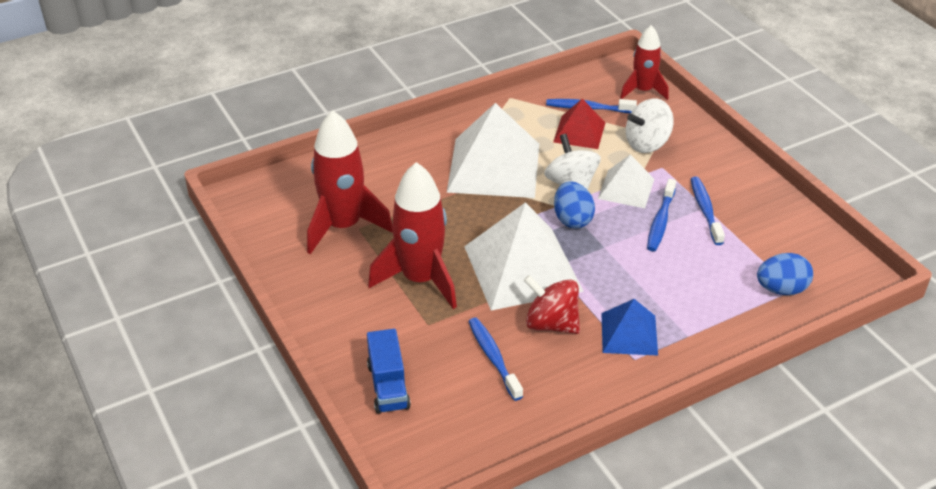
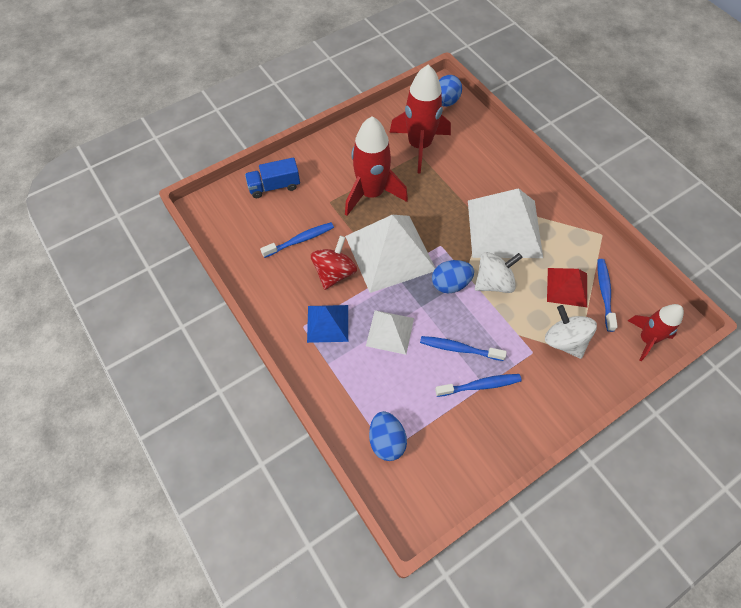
camera: 85 degrees right, 20 degrees up
(267, 193) = (446, 101): none -> blue egg
(626, 188) = (497, 323): white pyramid -> white pyramid (390, 332)

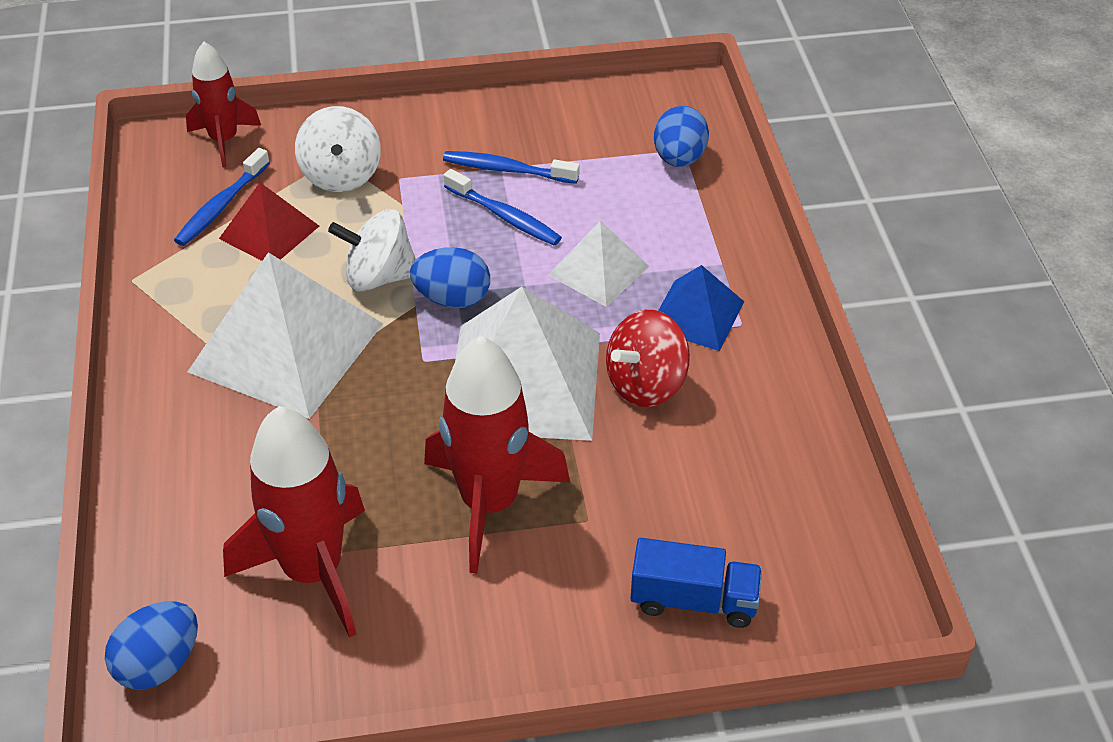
camera: 155 degrees left, 15 degrees down
(300, 240) = (684, 464): blue toothbrush -> none

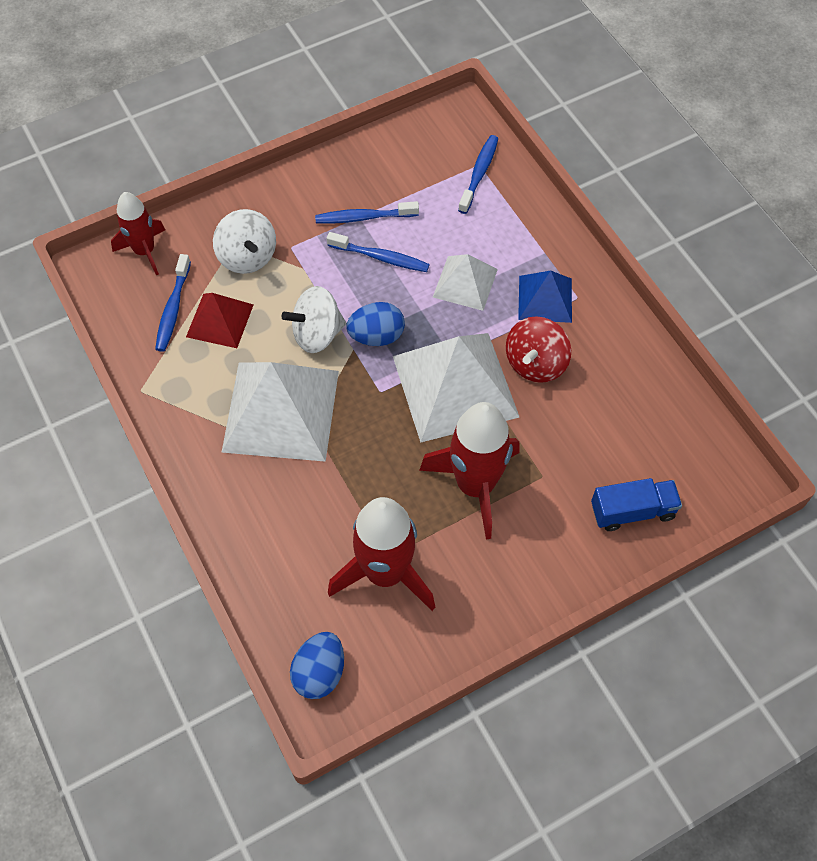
camera: 20 degrees left, 15 degrees up
(679, 159) = (479, 173): blue egg -> blue toothbrush

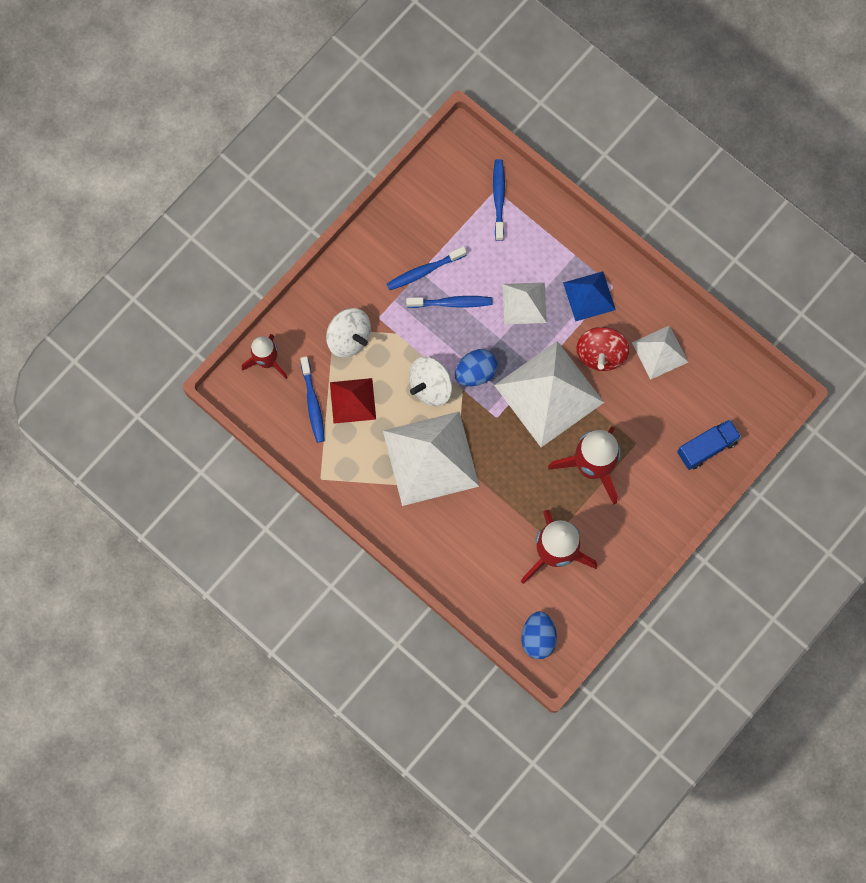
camera: 20 degrees left, 15 degrees up
(609, 384) = (659, 352): none -> white pyramid

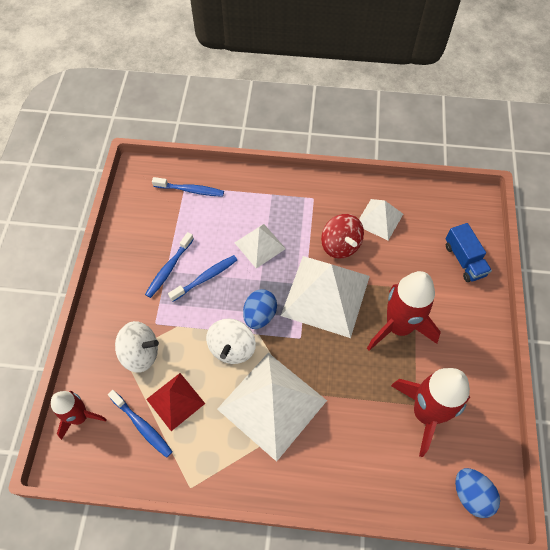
camera: 35 degrees left, 15 degrees down
(499, 198) = (191, 190): blue toothbrush -> blue toothbrush turned 135 degrees clockwise
(589, 296) = (302, 213): blue pyramid -> none
(706, 447) = (464, 260): blue truck -> blue truck turned 135 degrees clockwise

